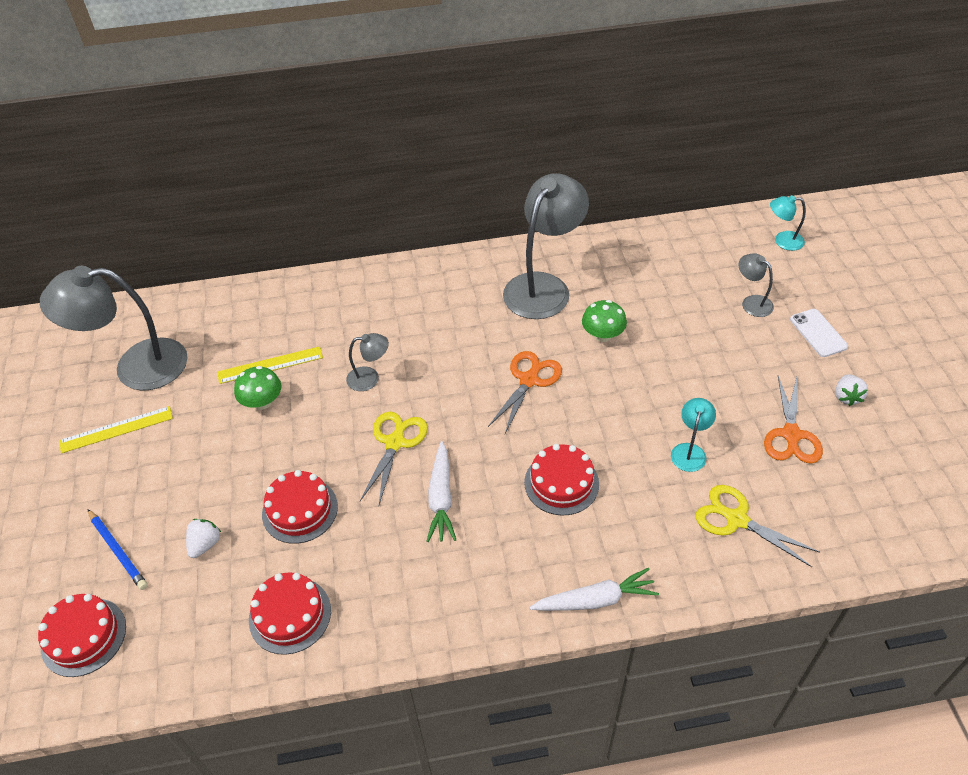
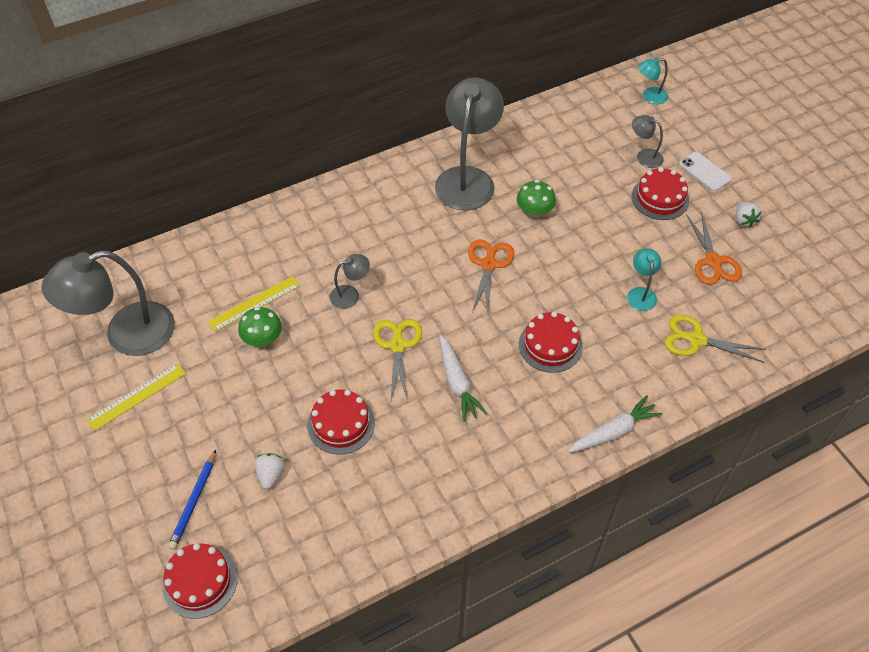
camera: 20 degrees left, 5 degrees up
(118, 551) = (194, 501): blue pencil -> blue pencil turned 75 degrees clockwise
(290, 615) = (373, 512): red cake -> red cake (660, 198)

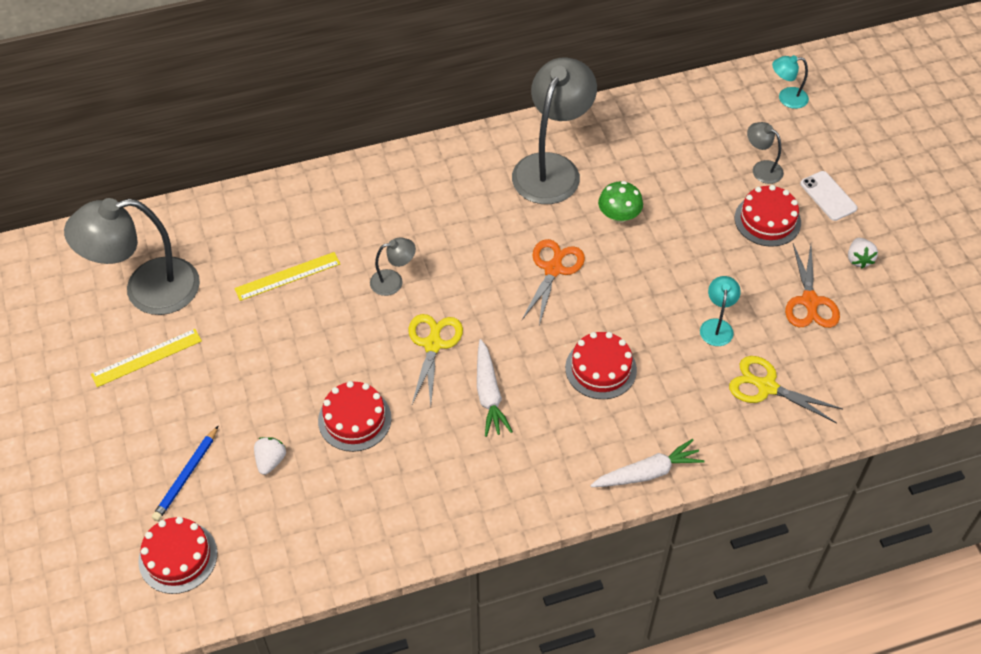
camera: 10 degrees right, 0 degrees up
(263, 339) = (289, 315): green mushroom -> none

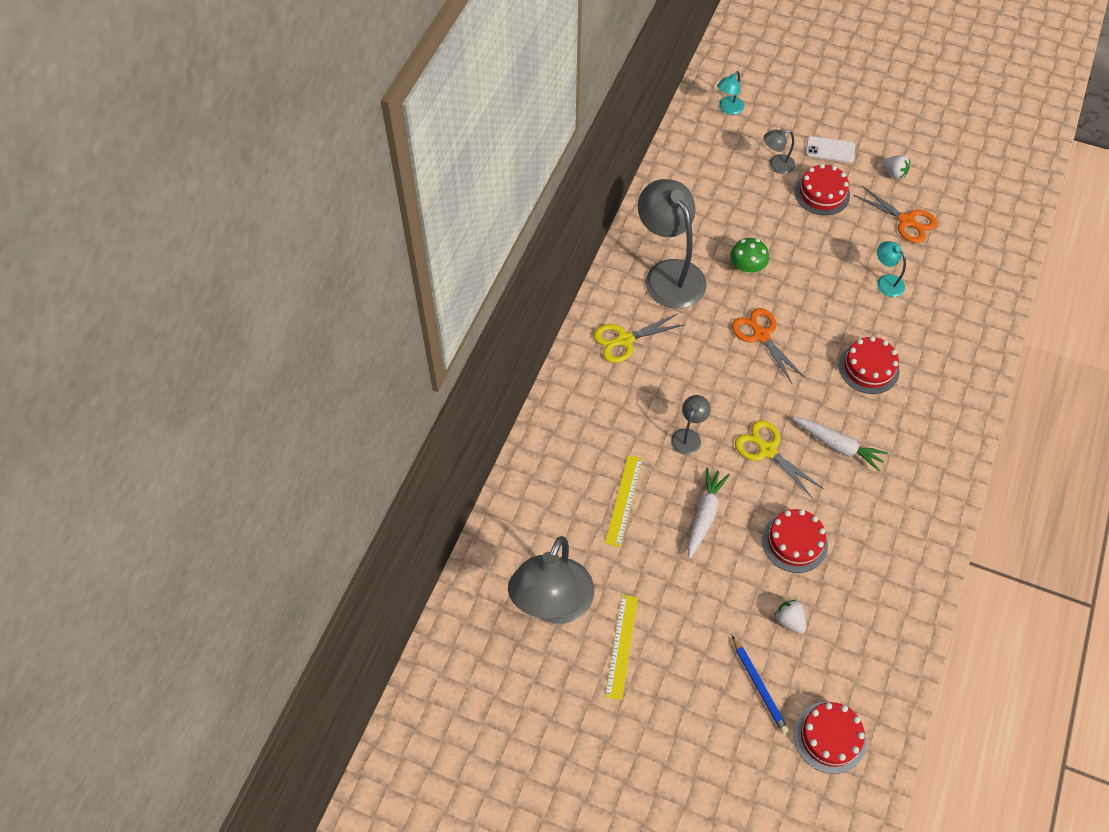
camera: 50 degrees left, 5 degrees up
(647, 473) = (972, 401): white carrot -> white carrot (704, 515)
(766, 387) = (954, 291): yellow scissors -> yellow scissors (624, 340)

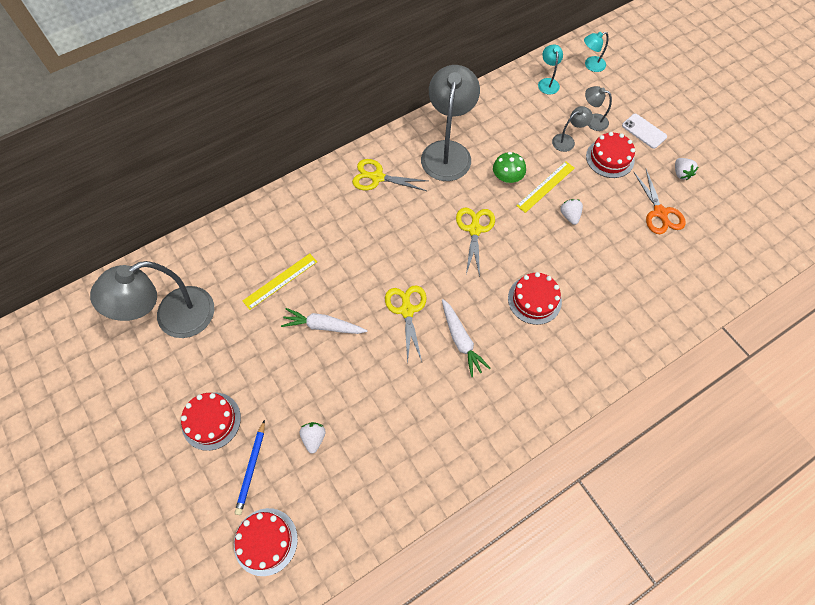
camera: 35 degrees right, 5 degrees up
(621, 646) = (190, 375): yellow ruler -> yellow ruler (545, 186)
(688, 436) = (361, 266): grey lamp -> grey lamp (567, 140)
(704, 515) = (323, 326): white carrot -> white carrot turned 135 degrees counterclockwise
(761, 335) = (474, 229): orange scissors -> yellow scissors
(794, 542) = (367, 386): red cake -> red cake (211, 421)
(833, 270) = (569, 216): none -> white strawberry
(886, 282) = (604, 246): turquoise lamp -> turquoise lamp (547, 82)

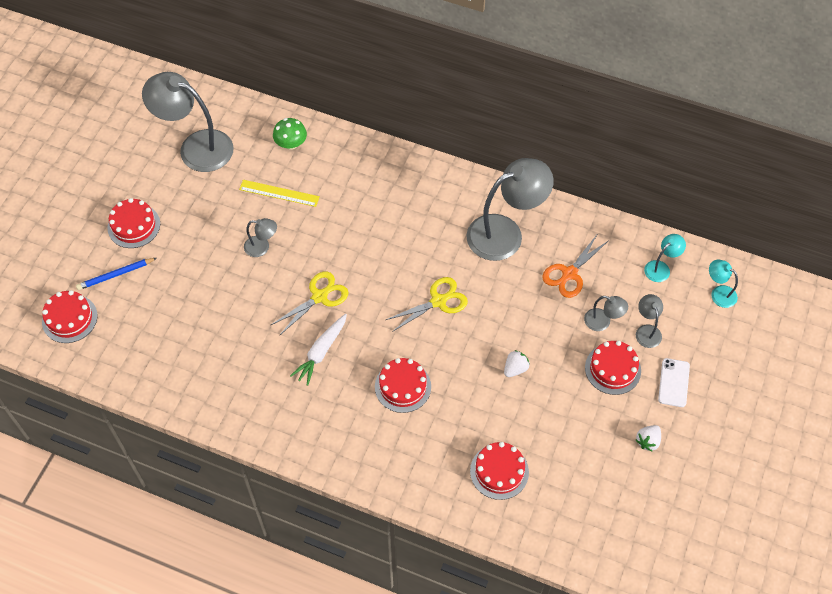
camera: 55 degrees right, 5 degrees down
(314, 438) = (165, 300): white strawberry -> none
(323, 326) = (262, 247): white carrot -> grey lamp
(377, 177) = (432, 197): yellow scissors -> none
(507, 178) = (516, 295): green mushroom -> green mushroom (291, 143)
(545, 186) = (532, 332): yellow ruler -> none
(651, 278) = (499, 471): none -> red cake
(660, 213) = (582, 444): orange scissors -> orange scissors (569, 274)

